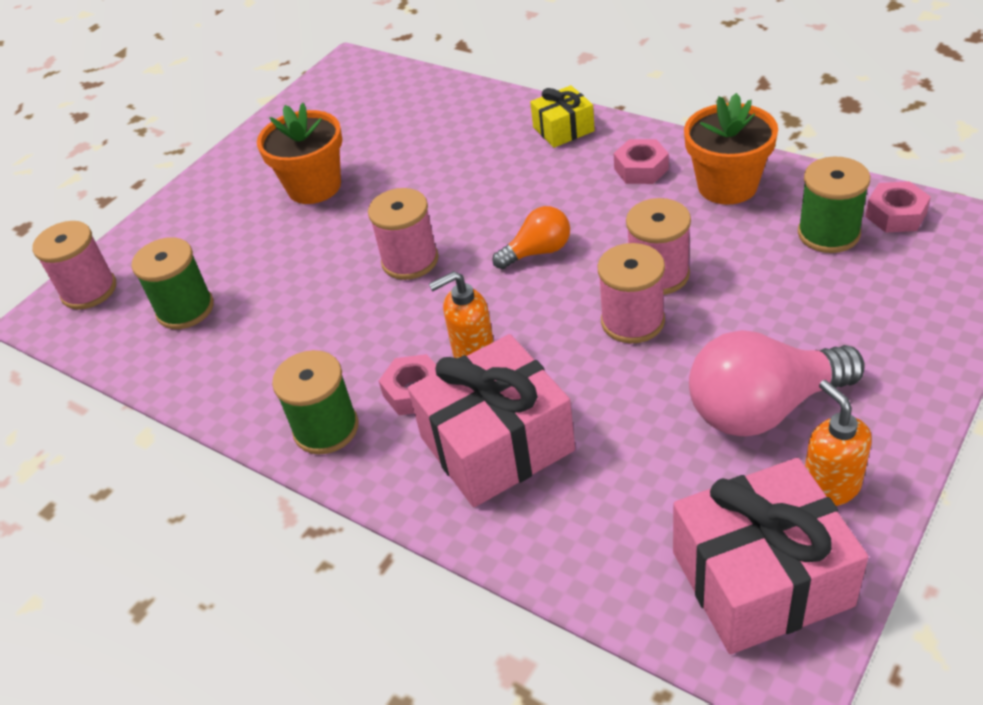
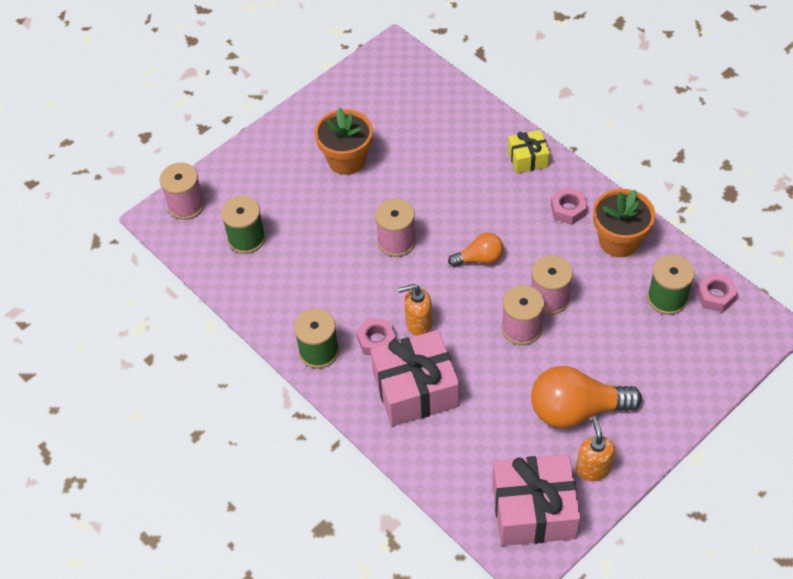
camera: 10 degrees right, 10 degrees up
(763, 408) = (576, 410): pink light bulb -> orange light bulb

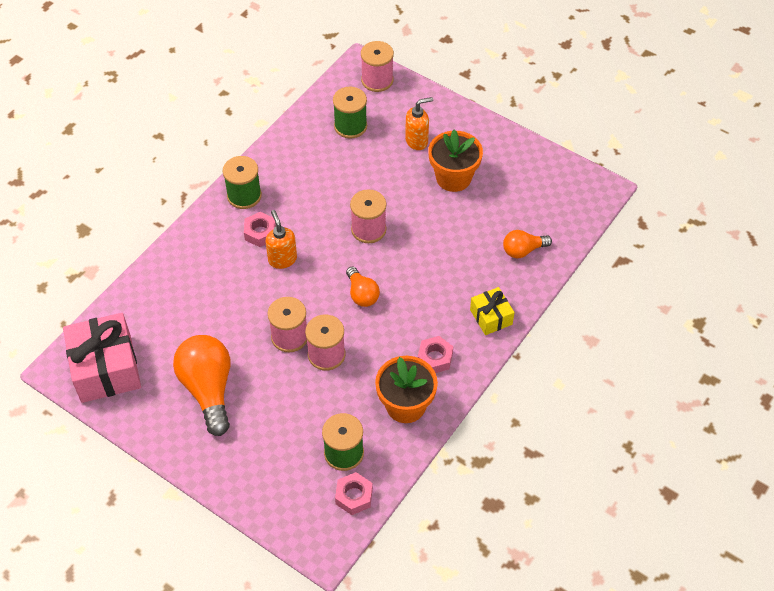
camera: 75 degrees right, 0 degrees up
(415, 390) = (215, 268): pink gift -> none
(453, 121) = (523, 250): none -> orange light bulb
(593, 468) = (150, 408): orange soap dispenser -> orange soap dispenser (417, 141)

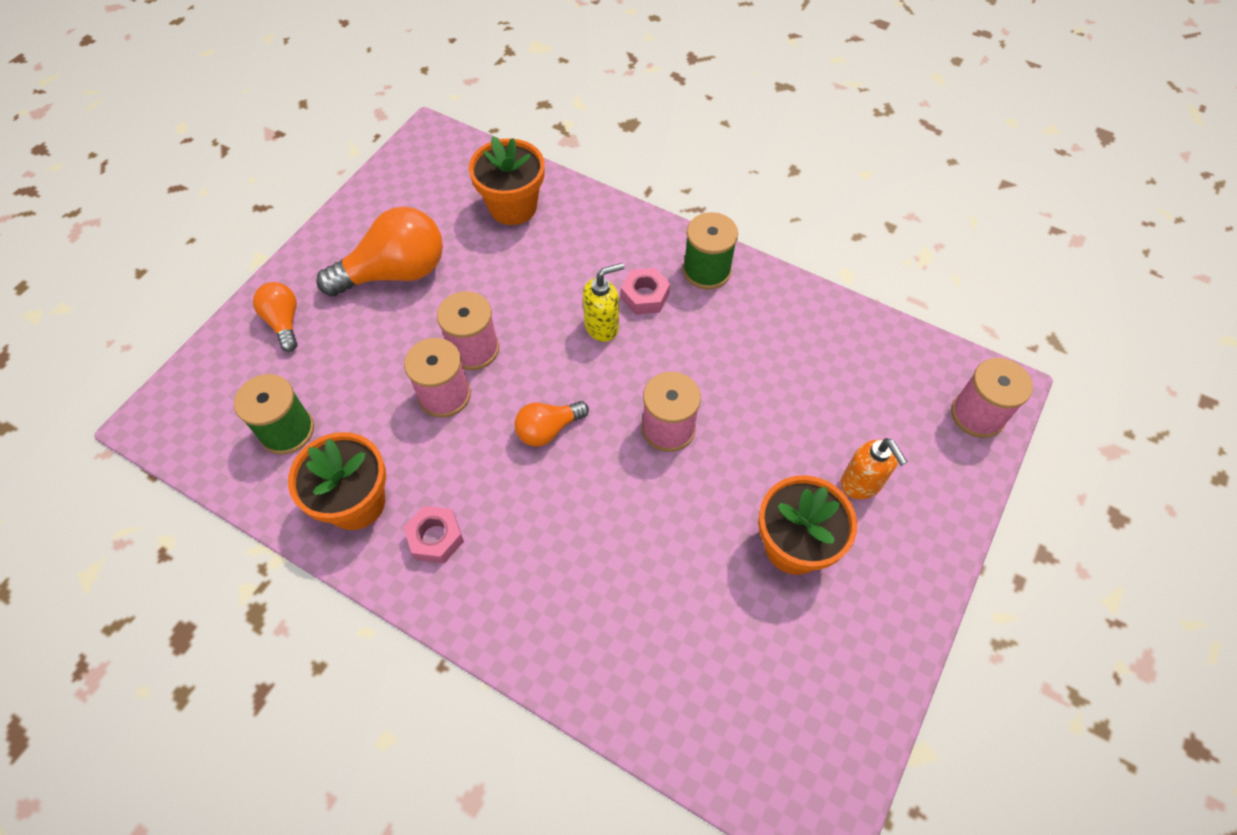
camera: 85 degrees right, 5 degrees up
(106, 368) = (428, 174): pink gift -> none
(157, 310) = (513, 207): none -> orange flower pot
(282, 259) = (602, 326): orange soap dispenser -> yellow soap dispenser
(350, 126) = (868, 386): green spool -> none
(354, 496) = (220, 449): pink nut -> none
(491, 317) = (513, 619): yellow gift -> none
(523, 250) = (654, 670): orange light bulb -> orange light bulb (284, 322)

